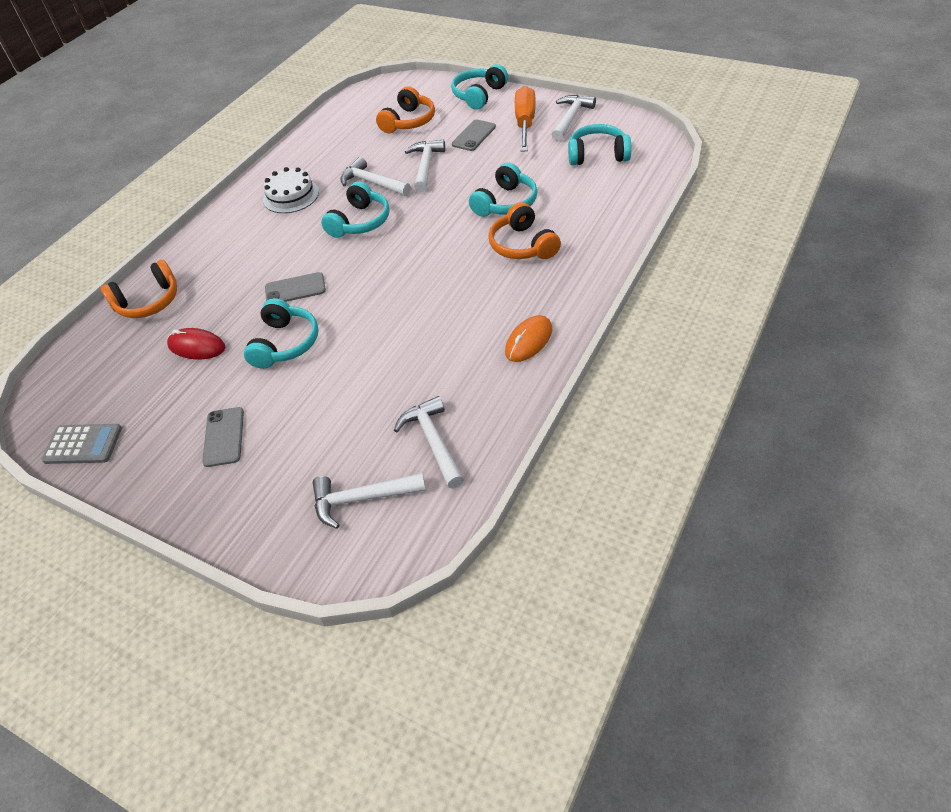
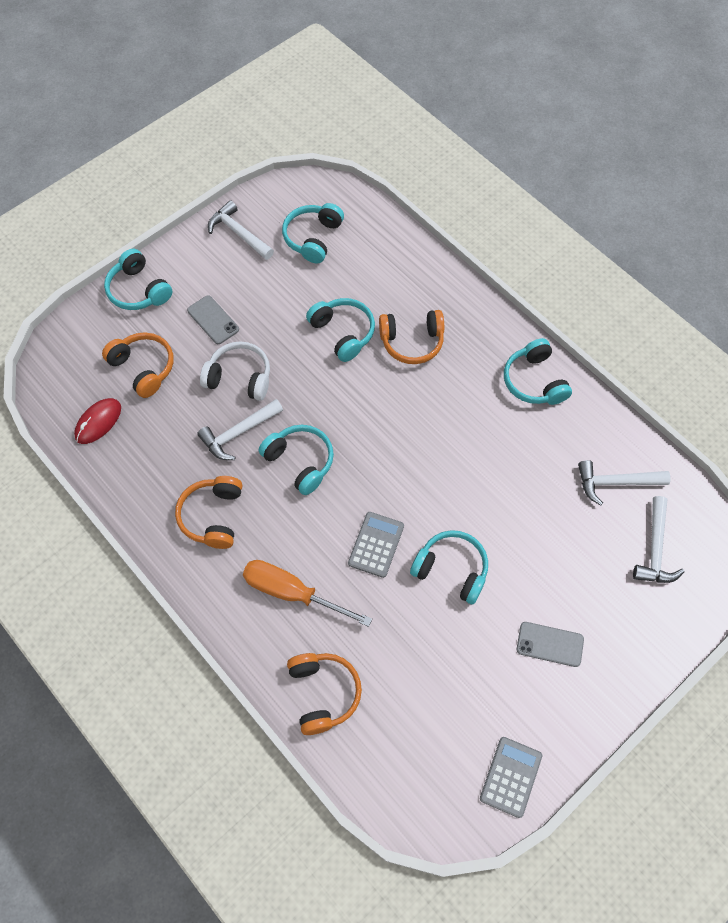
camera: 75 degrees left, 15 degrees up
(197, 347) = (419, 652): red mouse -> red mouse (98, 422)
(291, 196) = (213, 516): white cake -> orange headphones
(295, 289) = (376, 544): grey phone -> grey calculator
(426, 166) = (239, 377): white hammer -> white headphones
(525, 123) = (221, 271): orange screwdriver -> orange screwdriver (292, 593)
(528, 341) = (534, 381): orange mouse -> turquoise headphones

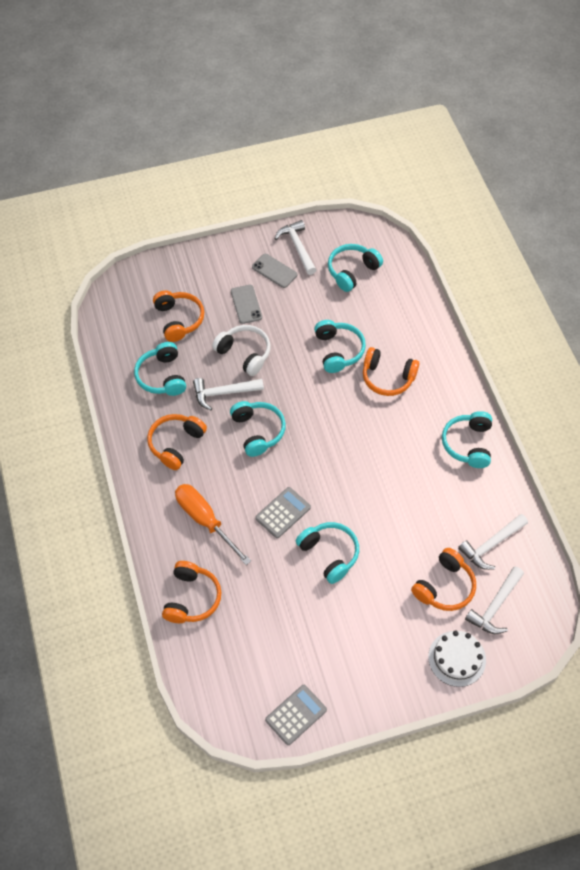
camera: 25 degrees right, 5 degrees down
(98, 422) = (128, 345): red mouse -> none
(138, 290) = (203, 262): turquoise headphones -> turquoise headphones (162, 376)
(550, 644) = (375, 638): grey phone -> grey phone (274, 271)
(592, 551) = (444, 587): none -> orange headphones
(615, 482) = (491, 545): white hammer -> white hammer turned 60 degrees counterclockwise
(647, 626) = (457, 658): none -> white cake

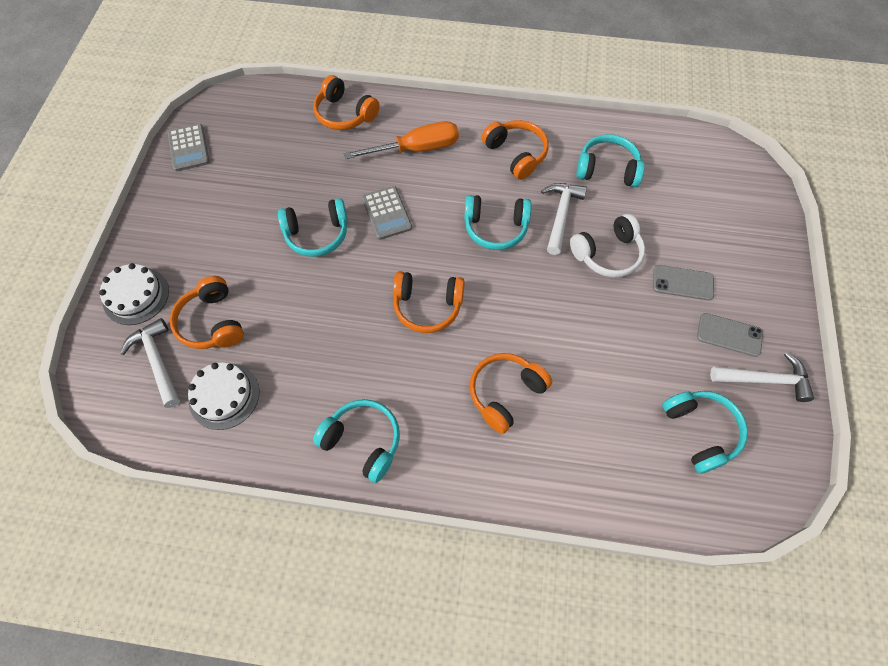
camera: 115 degrees right, 5 degrees up
(179, 320) = (682, 209): orange headphones -> orange headphones (427, 306)
(274, 271) = (729, 335): grey phone -> grey phone turned 45 degrees clockwise
(338, 351) = (571, 355): turquoise headphones -> none
(491, 545) = (224, 396): white hammer -> white cake

